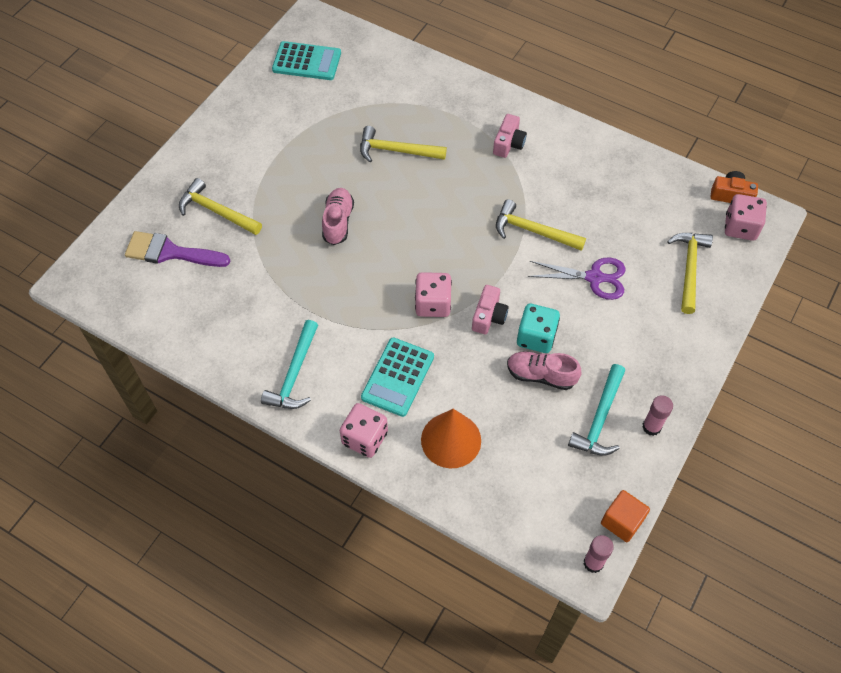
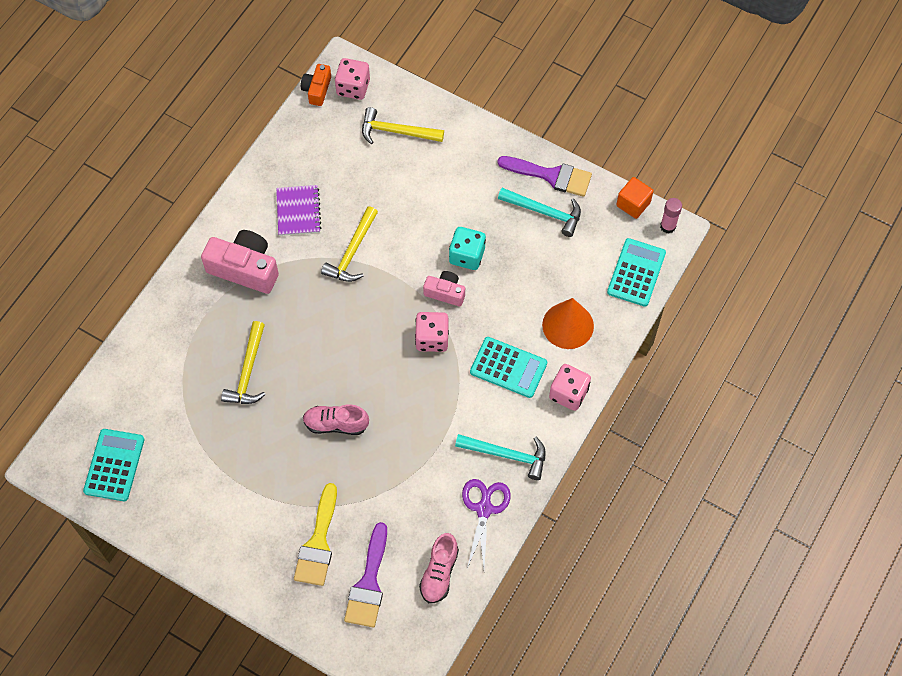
camera: 90 degrees left, 5 degrees up
(216, 211) = (318, 542): yellow hammer -> yellow brush
(508, 143) = (245, 268): pink camera -> pink camera, size x1.78
(524, 520) = (636, 272): none -> turquoise calculator
(541, 375) = (504, 253): pink shoe -> pink shoe (439, 573)
(578, 184) = (298, 211): none -> purple notebook
(594, 278) = (405, 206): purple scissors -> purple scissors (484, 509)
(651, 427) = (551, 176): pink glue stick -> purple brush

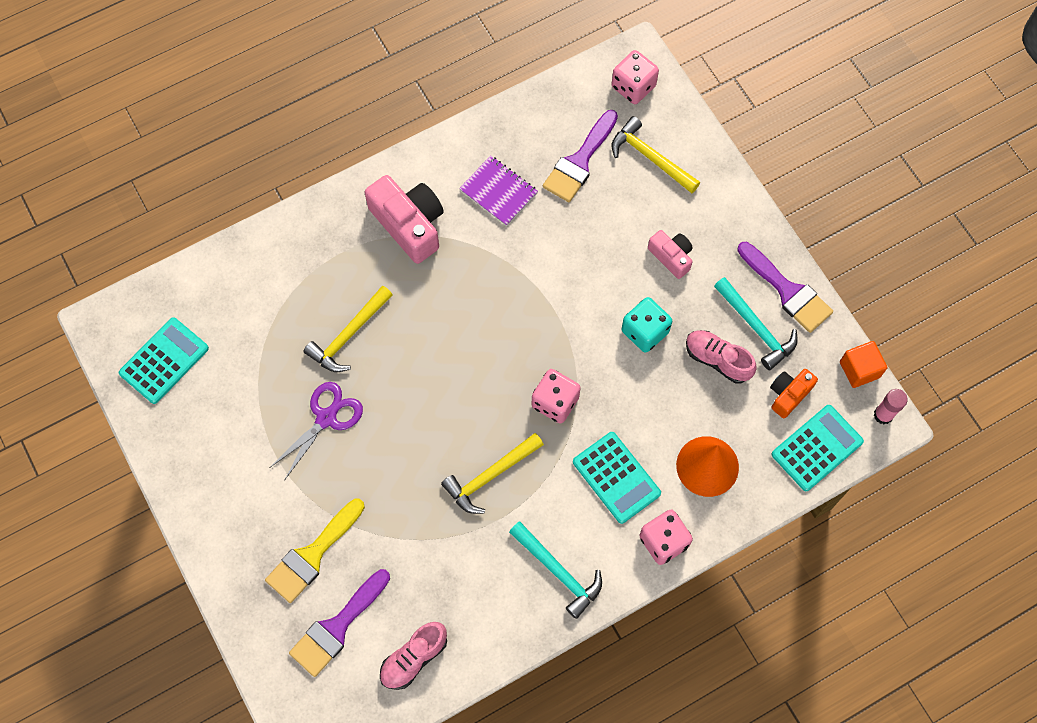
camera: 30 degrees right, 5 degrees up
(298, 211) = (498, 192): purple notebook -> purple notebook turned 75 degrees counterclockwise
(317, 89) = (594, 70): orange camera -> orange camera (788, 394)
(336, 424) = (403, 439): pink shoe -> pink shoe (717, 360)
(346, 160) = (579, 161): none -> purple brush
(352, 252) = (527, 264): yellow hammer -> yellow hammer (490, 476)
(445, 292) = (598, 359): pink camera -> pink camera (671, 257)
(484, 509) = (500, 616): purple scissors -> purple scissors (326, 418)

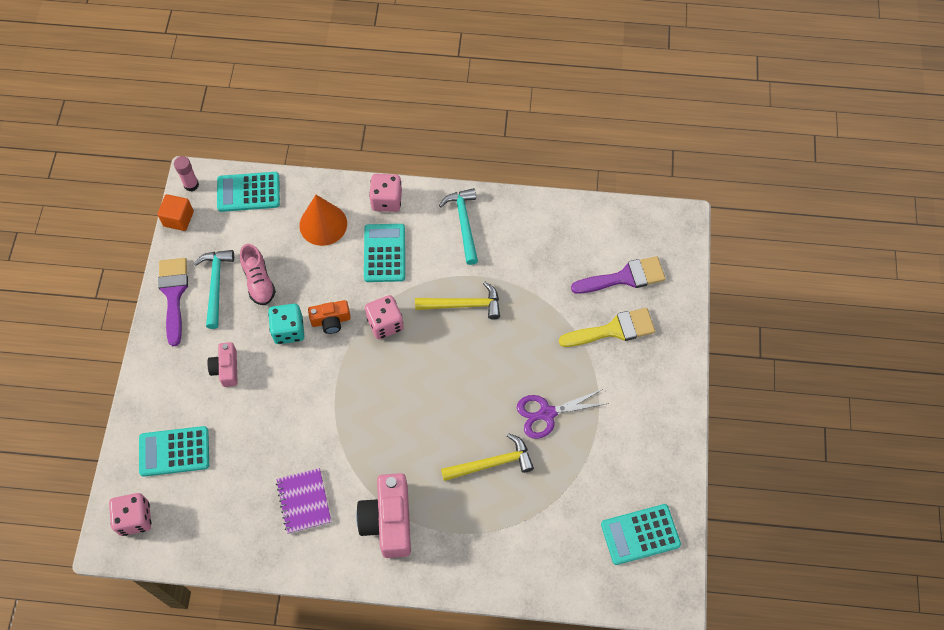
camera: 145 degrees left, 5 degrees down
(414, 658) = (587, 231): pink shoe -> none
(579, 161) = (226, 484): purple brush -> none
(650, 157) = (174, 451): yellow hammer -> turquoise calculator
(788, 394) = (235, 232): orange camera -> orange camera (331, 320)

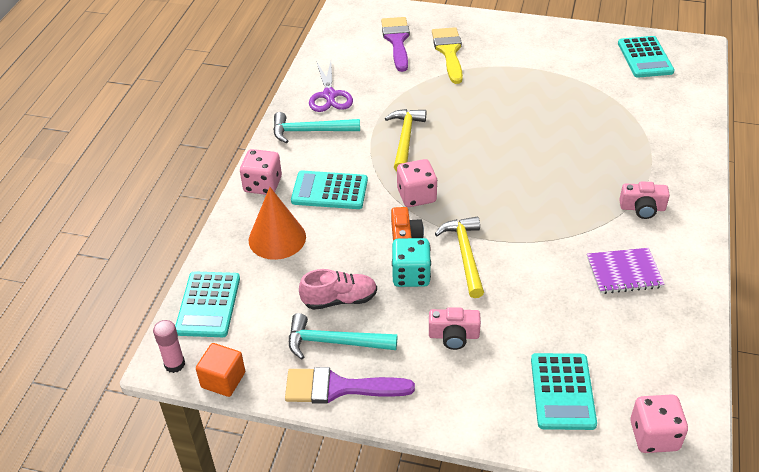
camera: 80 degrees left, 20 degrees down
(388, 521) = (642, 208): pink camera -> pink camera, size x0.56
(492, 463) = (579, 134): yellow hammer -> yellow hammer (465, 255)
(547, 413) = (529, 97): purple scissors -> purple scissors (329, 95)

